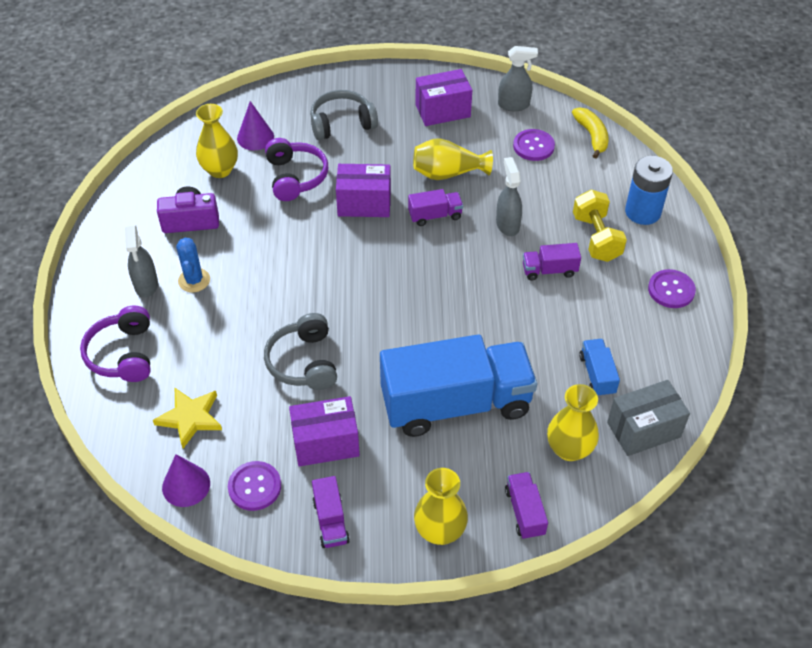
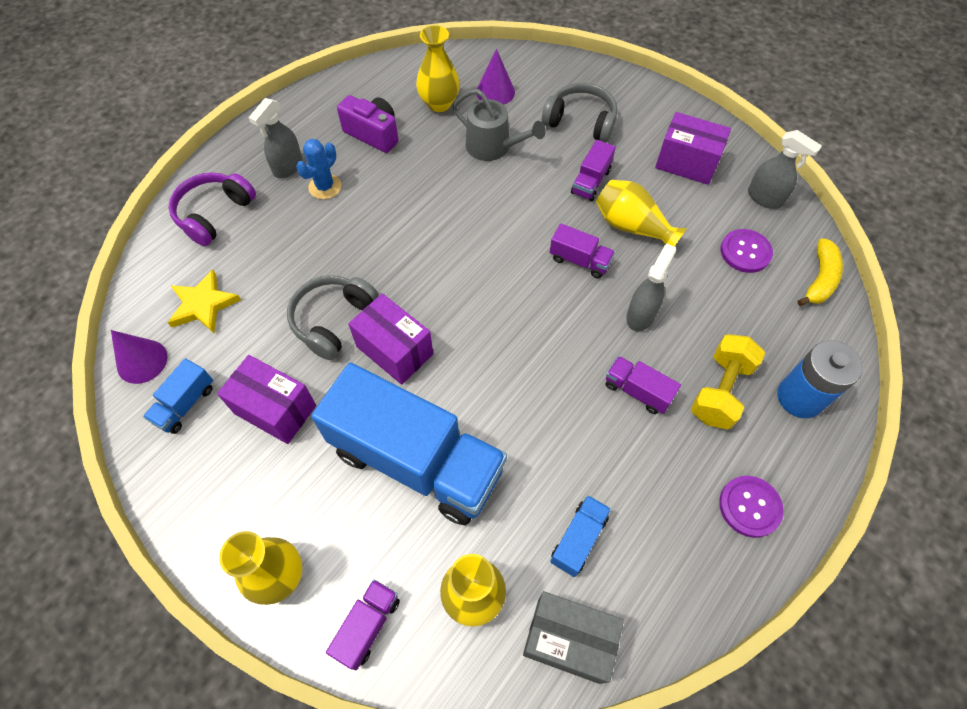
camera: 40 degrees right, 10 degrees up
(254, 487) = (185, 404): purple button -> blue truck
(295, 177) = (493, 147): purple headphones -> grey watering can
(330, 521) = (206, 486): purple truck -> purple truck (590, 181)
(364, 203) = (527, 208): purple box -> purple box (394, 350)

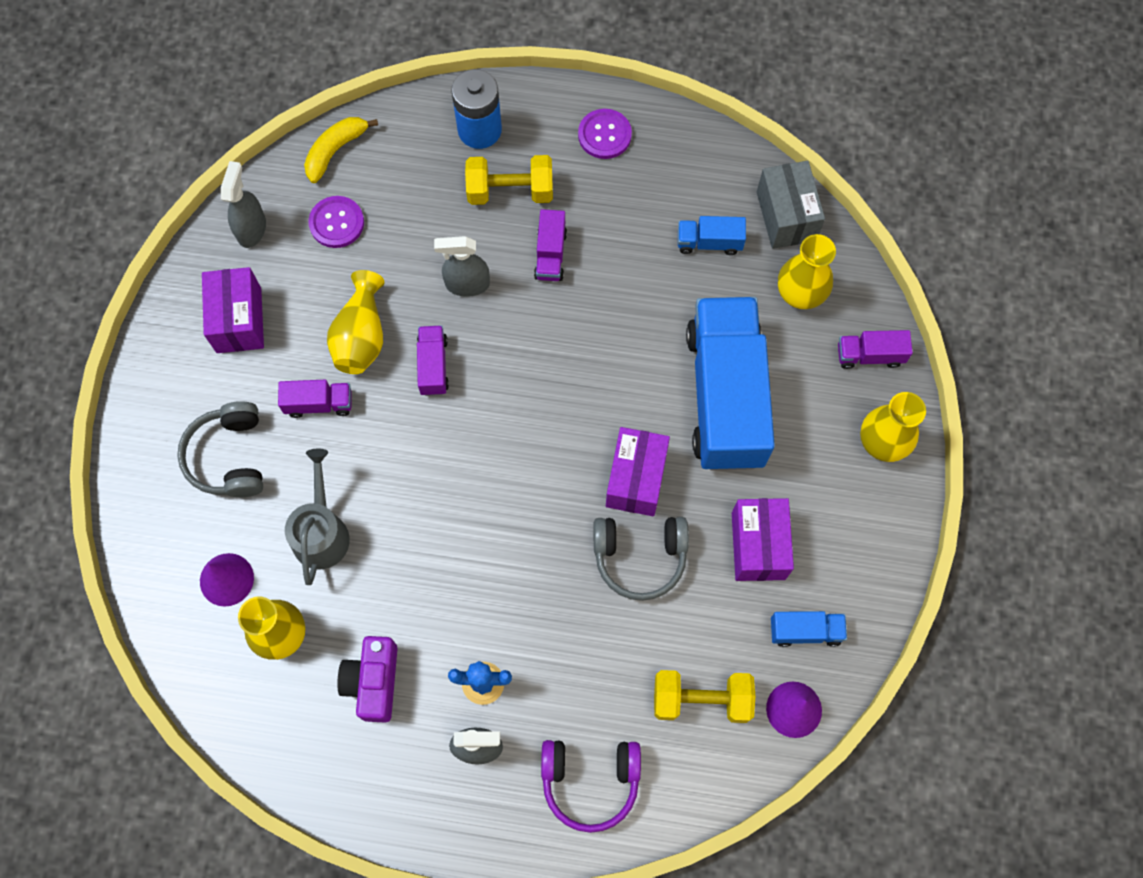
camera: 120 degrees left, 10 degrees up
(203, 304) = (701, 699): yellow star -> yellow dumbbell
(819, 279) = (335, 151): yellow banana -> yellow banana turned 45 degrees counterclockwise

